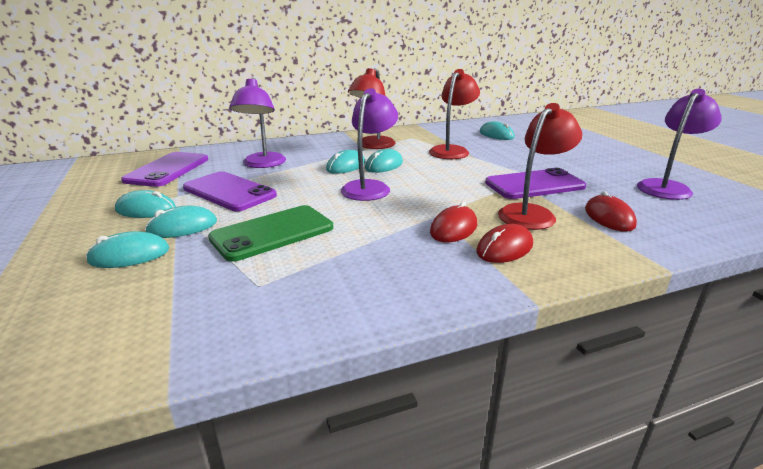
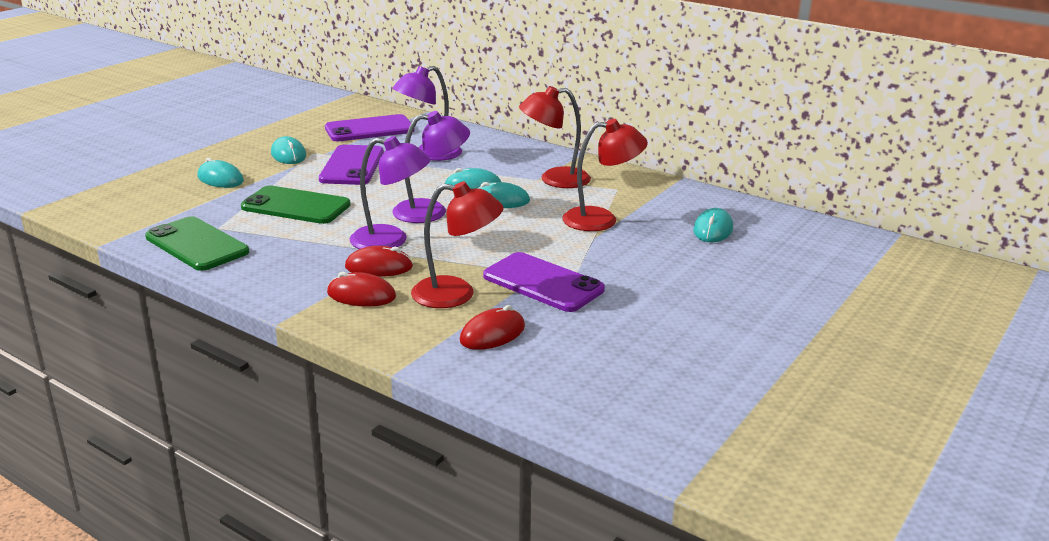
camera: 55 degrees right, 0 degrees up
(182, 227) = (274, 176): turquoise mouse -> none
(284, 310) = (196, 245): none -> green phone
(667, 187) = (645, 361): purple lamp -> purple lamp (390, 240)

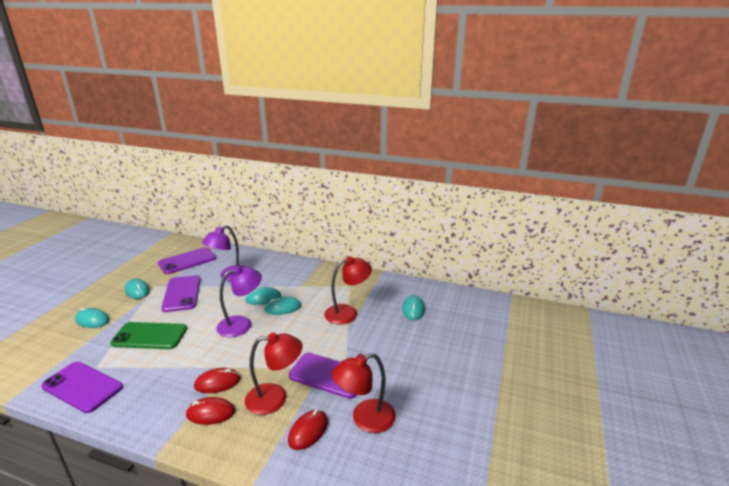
camera: 15 degrees left, 0 degrees up
(196, 245) = (82, 387): green phone -> purple phone
(390, 240) = (220, 356): purple lamp -> none
(554, 179) = (311, 284): red lamp -> red lamp (365, 419)

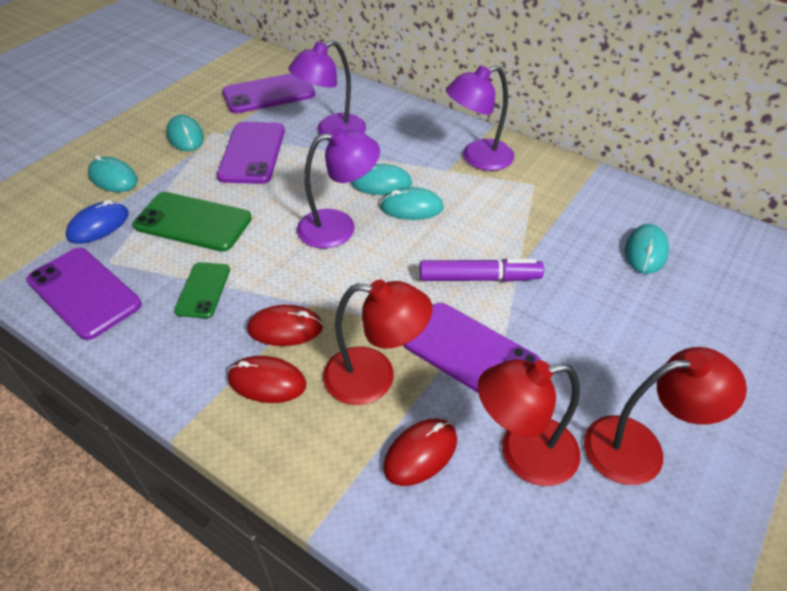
camera: 15 degrees right, 20 degrees up
(86, 348) = (98, 225): none -> blue mouse
(162, 371) = (203, 290): none -> green phone
(316, 278) = (478, 158): none -> purple lamp
(327, 337) = (479, 278): none -> purple marker
(347, 313) = (523, 237): red lamp -> red lamp (639, 448)

